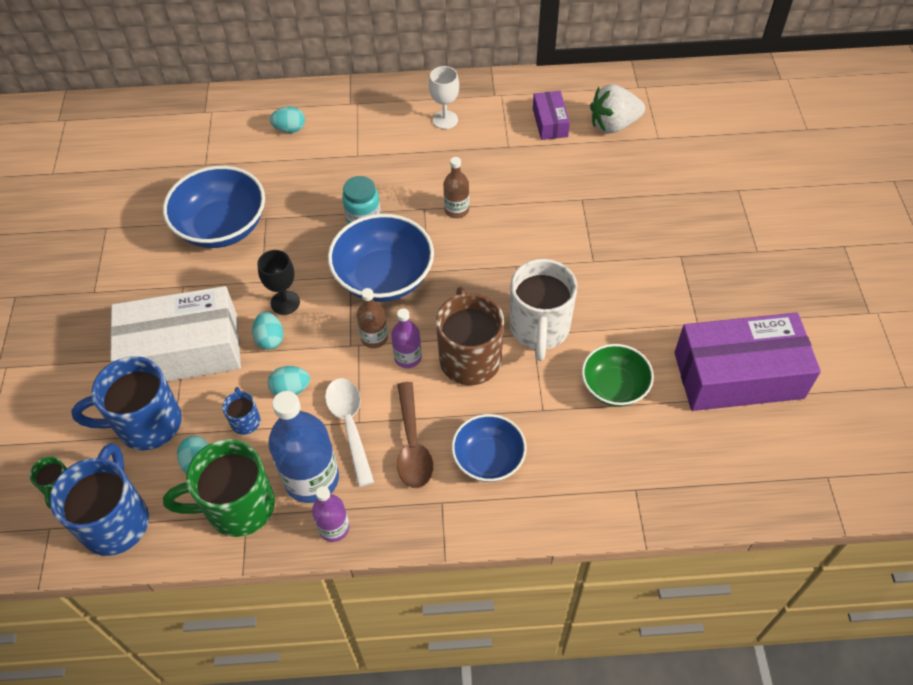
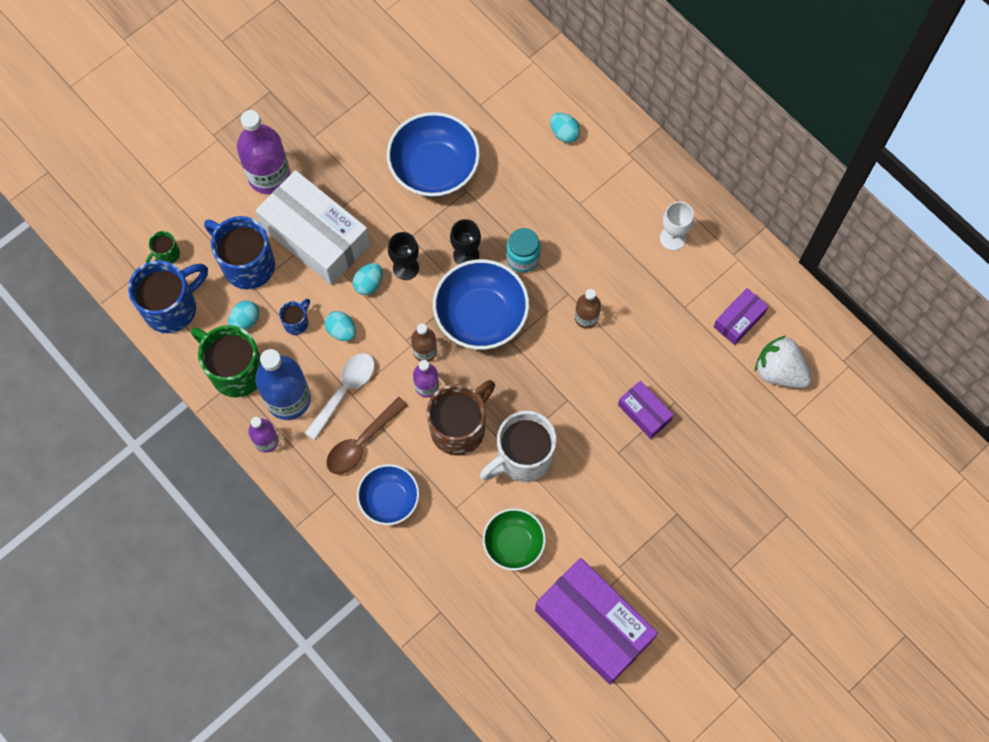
camera: 50 degrees right, 15 degrees up
(87, 349) = (269, 176): none -> purple bottle
(320, 254) = (466, 255): none -> black goblet
(573, 223) = (644, 412): none -> purple box

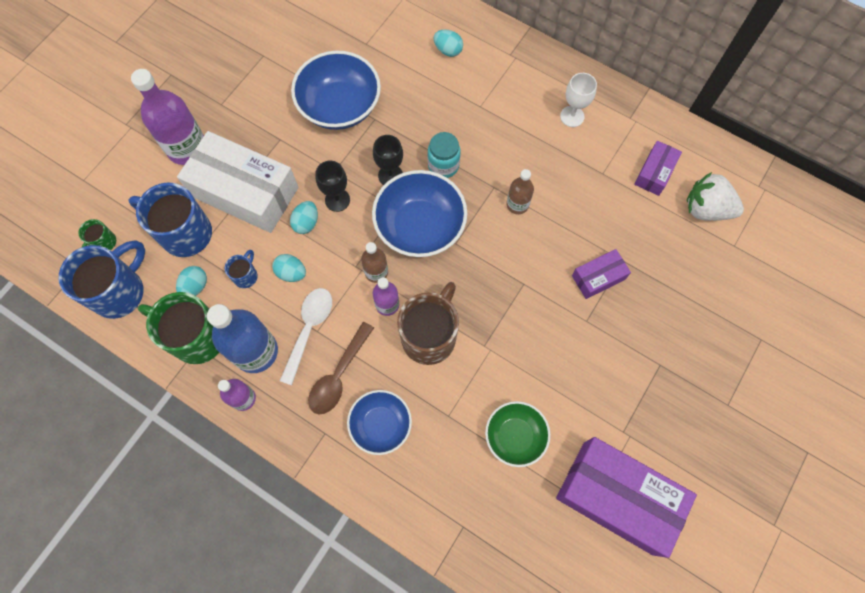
camera: 15 degrees left, 0 degrees up
(522, 458) = (498, 349): white mug -> none
(644, 412) = (598, 277): purple box -> purple box turned 60 degrees counterclockwise

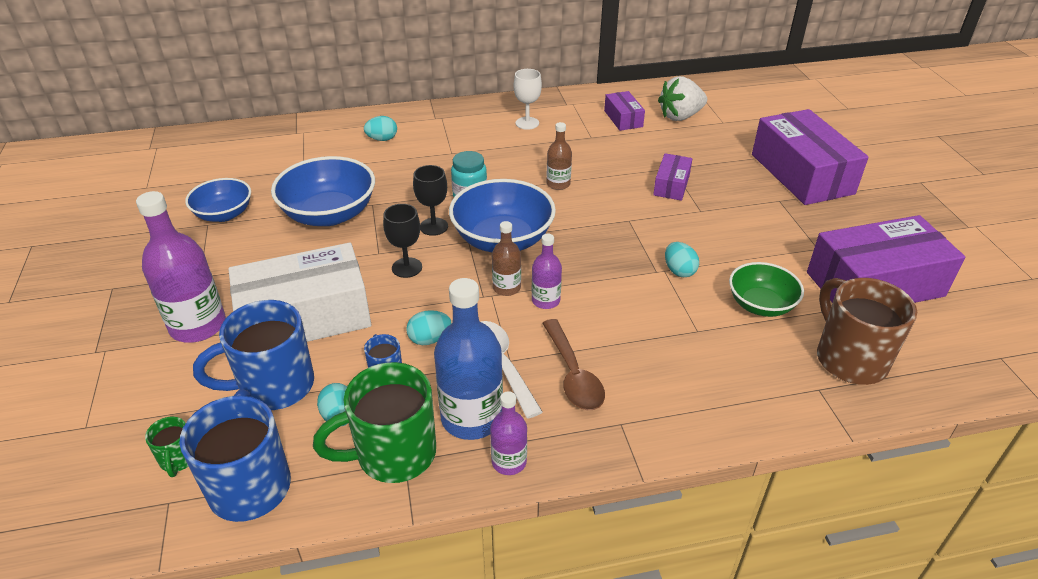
camera: 45 degrees left, 30 degrees down
(306, 223) = (398, 299): turquoise egg -> turquoise egg (679, 271)
(381, 425) = (657, 378): blue bowl -> blue bowl (224, 214)
(430, 336) = (608, 295): brown mug -> brown mug (849, 358)
(718, 356) = (801, 174): none -> purple box

